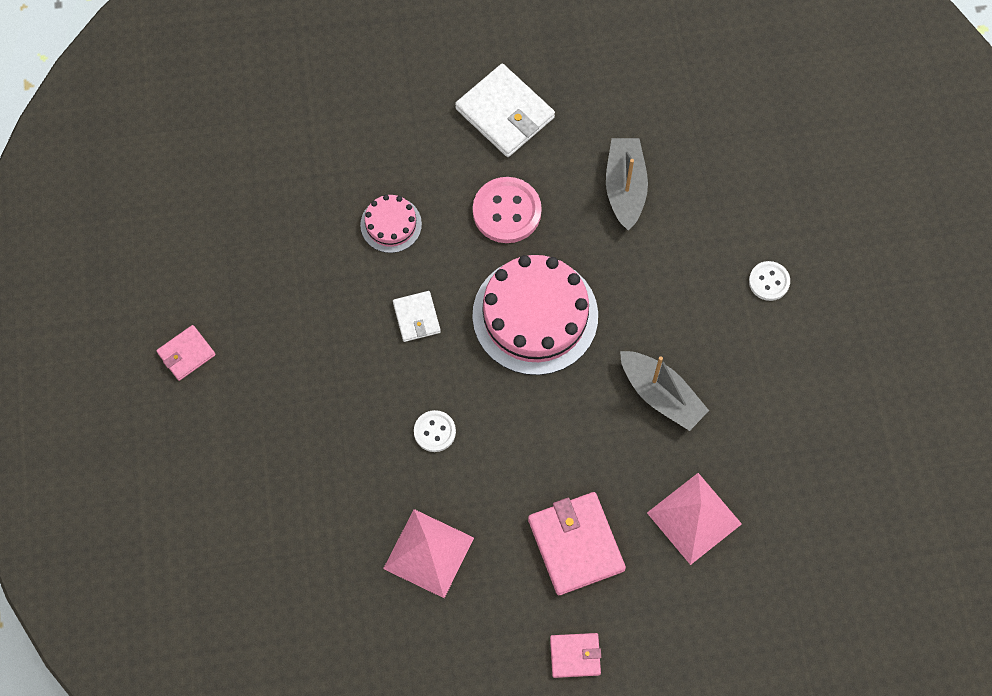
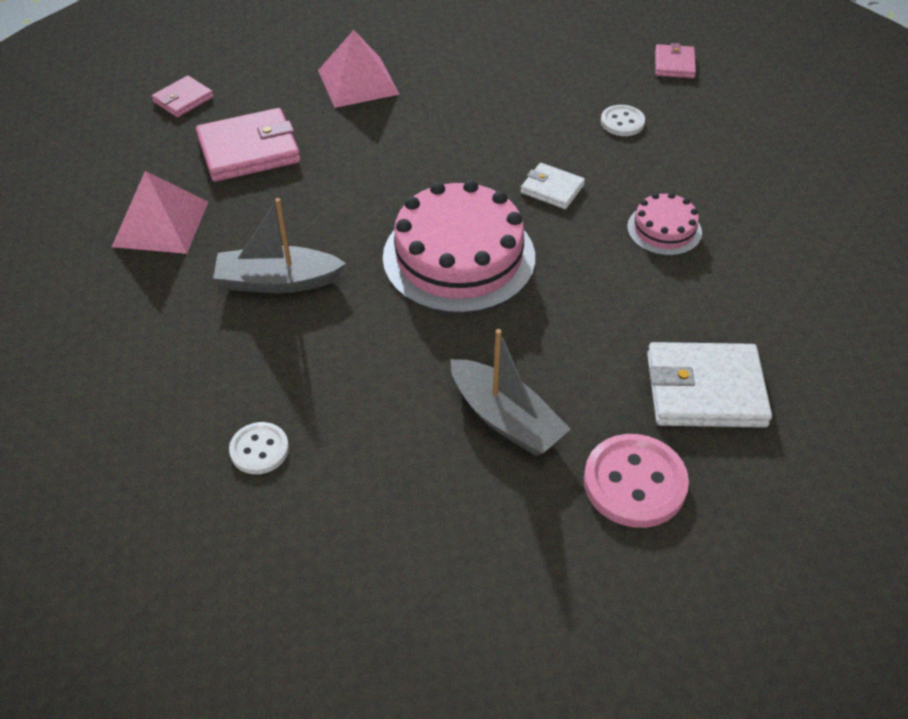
camera: 135 degrees right, 20 degrees down
(434, 431) = (441, 138): white button -> white button (622, 122)
(507, 211) = (586, 311): pink button -> pink button (634, 483)
(575, 544) = (249, 150): pink wallet -> pink wallet turned 45 degrees counterclockwise

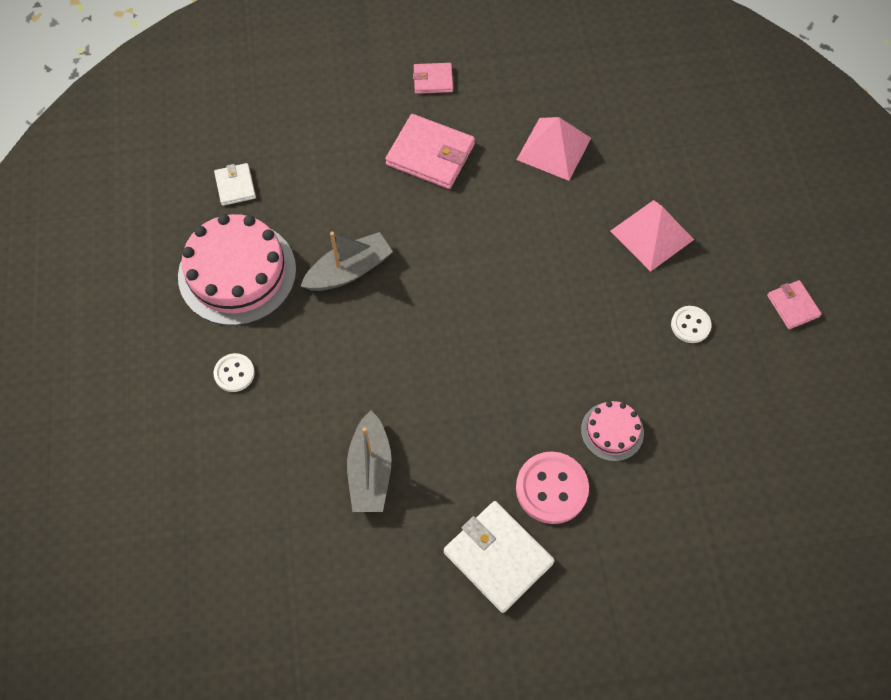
camera: 45 degrees right, 15 degrees up
(160, 224) = (328, 173): pink pyramid -> pink pyramid (651, 235)
(278, 281) = (349, 270): grey boat -> grey boat turned 105 degrees clockwise
(459, 257) = (464, 341): pink cake -> pink cake (237, 272)
(552, 189) = (578, 339): white wallet -> white wallet (235, 186)
(634, 483) = (391, 572): pink button -> pink button (551, 488)
(674, 64) = (792, 306): pink wallet -> pink wallet turned 75 degrees counterclockwise

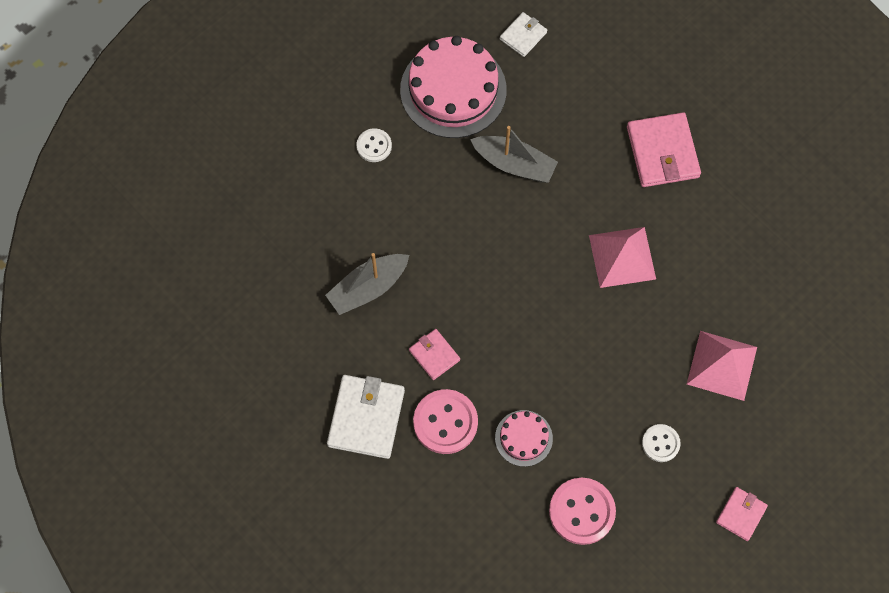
camera: 55 degrees right, 5 degrees up
(433, 80) = (734, 107): pink wallet -> pink wallet (434, 355)
(553, 148) = (744, 240): pink pyramid -> pink pyramid (622, 257)
(712, 428) = (582, 511): none -> pink button

